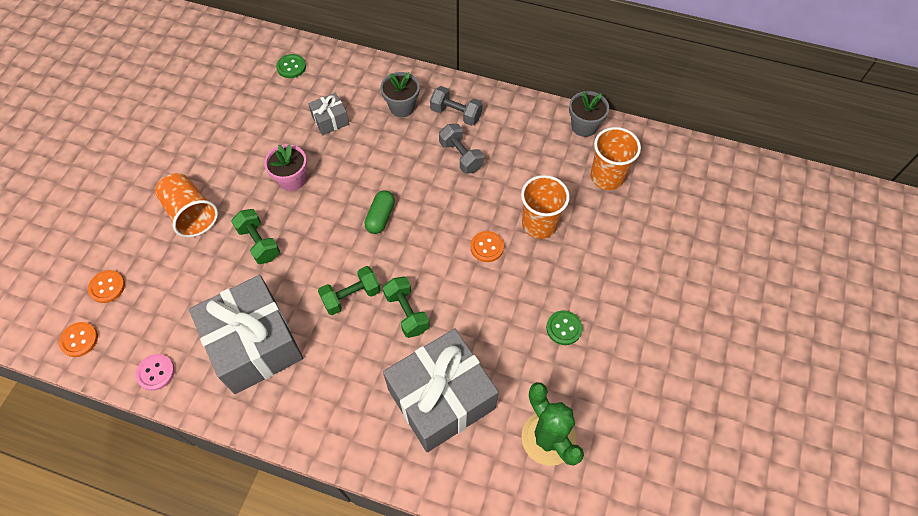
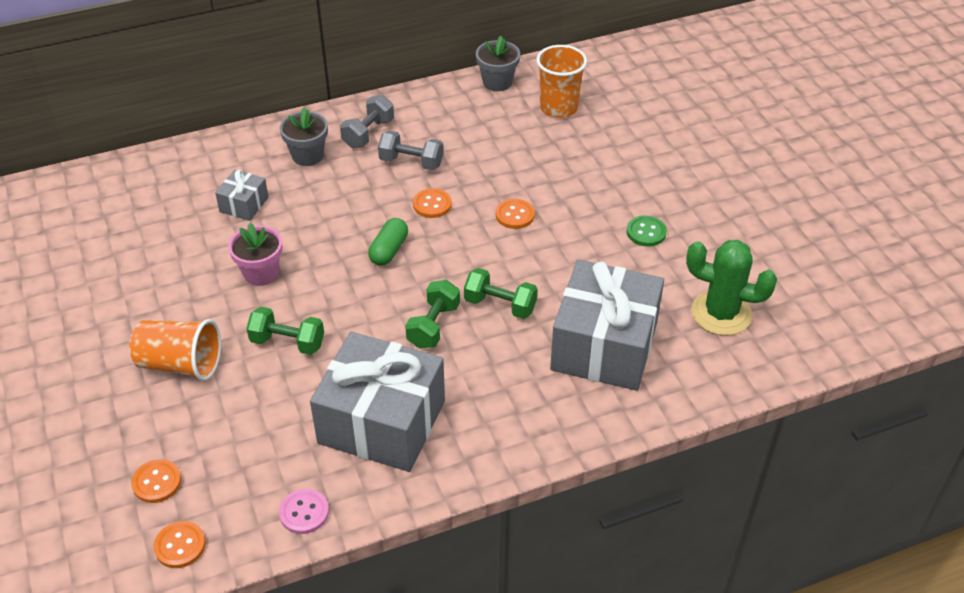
camera: 40 degrees left, 15 degrees down
(291, 67) = (145, 184): green button -> none
(380, 217) = (389, 250): green capsule -> green capsule turned 45 degrees clockwise
(441, 200) = (432, 204): none -> orange button
(456, 114) = (368, 133): grey dumbbell -> grey dumbbell turned 45 degrees counterclockwise
(539, 224) = (541, 173): orange cup -> none

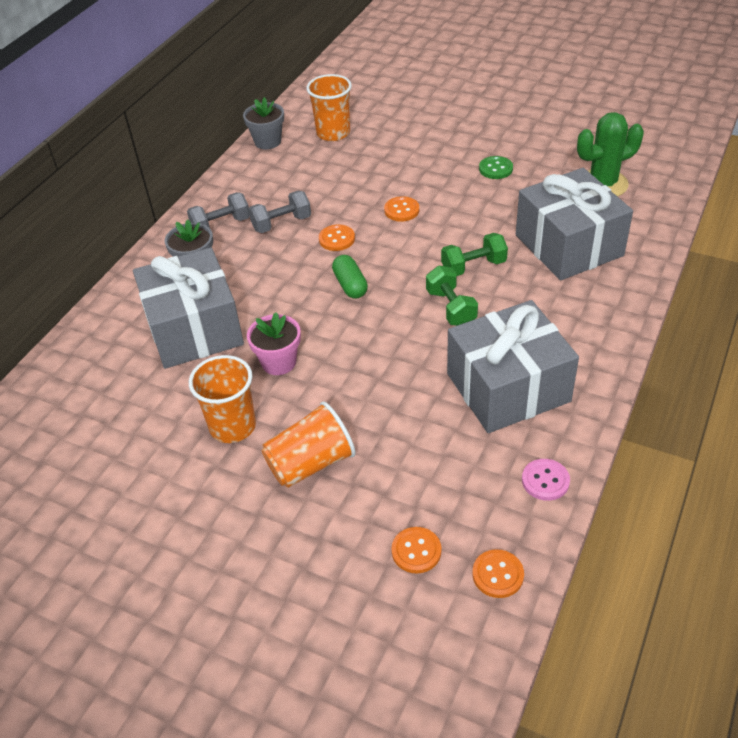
camera: 40 degrees left, 0 degrees up
(172, 297) = (232, 426): none -> orange cup
(244, 204) = (194, 329): grey gift -> grey gift, size x2.24
(287, 342) = (368, 390): green dumbbell -> none
(368, 133) = (221, 225): grey dumbbell -> grey dumbbell turned 75 degrees clockwise

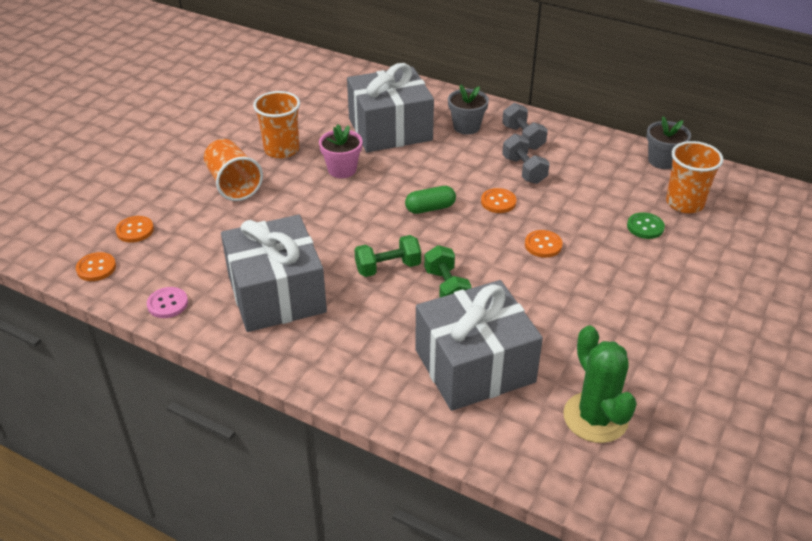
camera: 90 degrees right, 5 degrees down
(495, 169) = (623, 323): green button -> green button (645, 227)

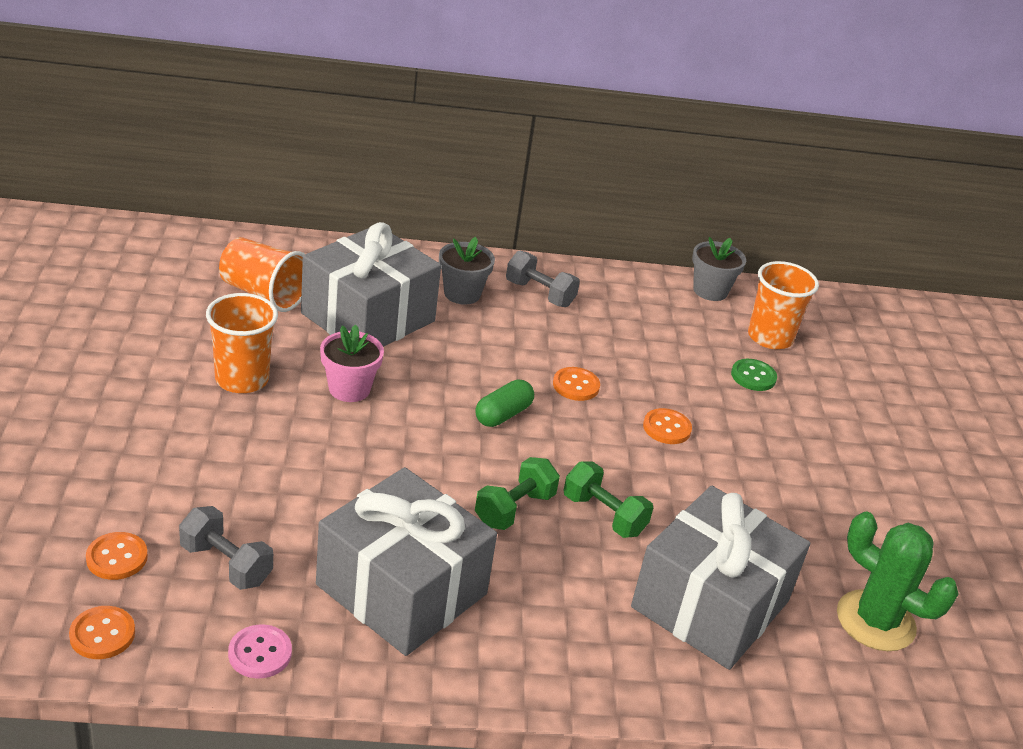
camera: 35 degrees left, 5 degrees down
(233, 184) = (212, 448): orange cup -> orange cup (263, 294)
(524, 170) = (573, 337): grey dumbbell -> grey dumbbell (226, 564)

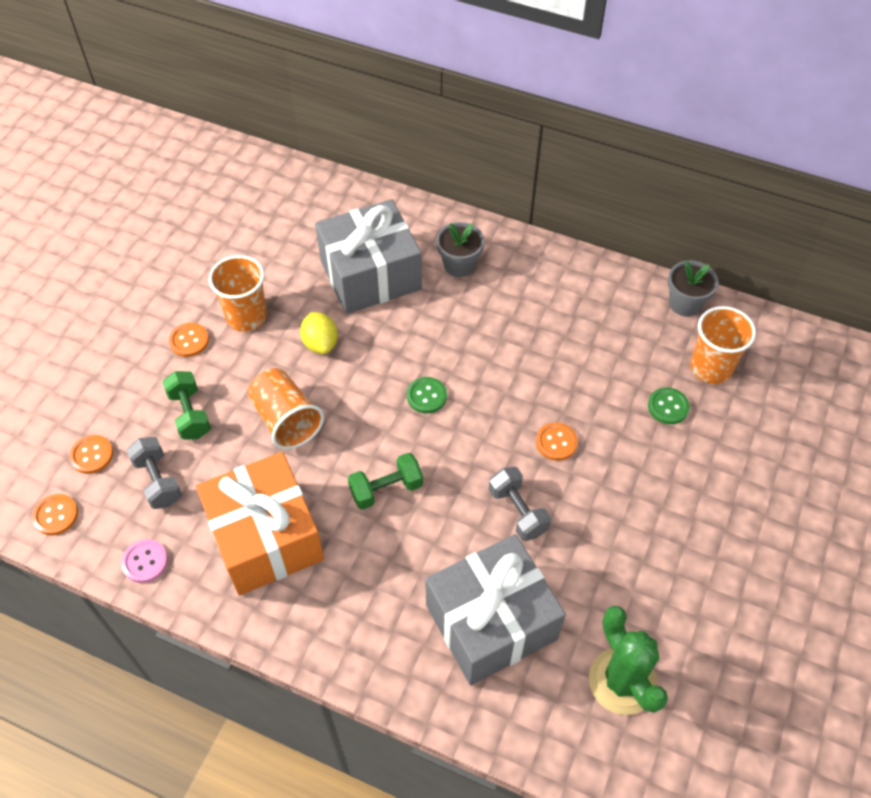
camera: 30 degrees right, 20 degrees up
(263, 294) = (302, 236): orange cup -> orange cup (286, 420)
(349, 389) = (320, 343): pink flower pot -> yellow lemon
(401, 589) = (265, 537): grey gift -> orange gift
(503, 414) = (426, 396): green capsule -> green button
(540, 294) = (525, 277): grey dumbbell -> grey dumbbell (518, 511)
(576, 385) = (503, 381): orange button -> orange button (189, 341)
(603, 515) = (453, 514): green dumbbell -> green dumbbell (190, 414)

